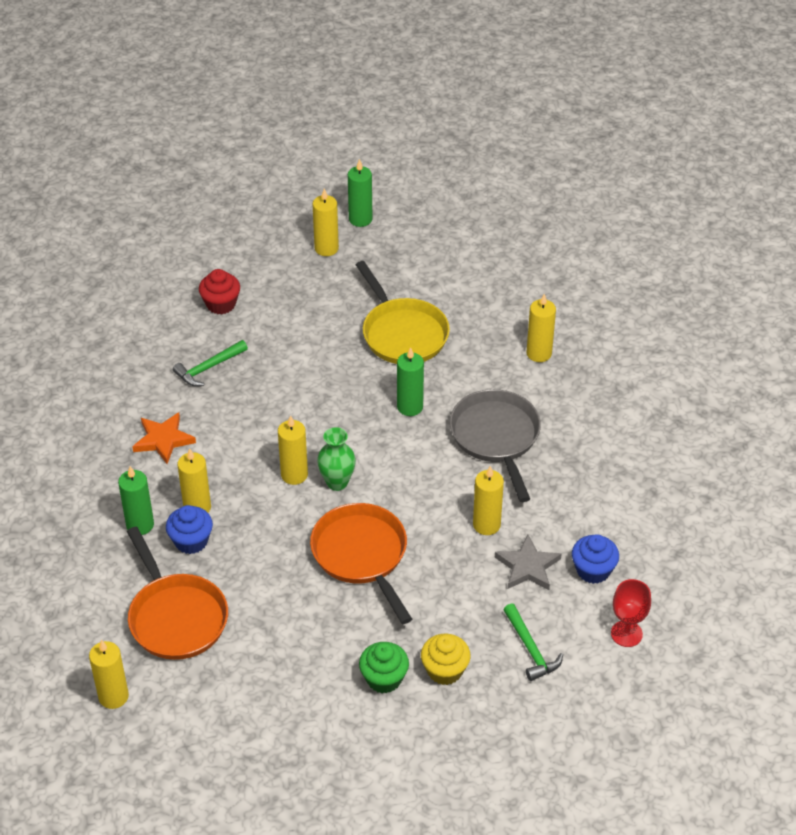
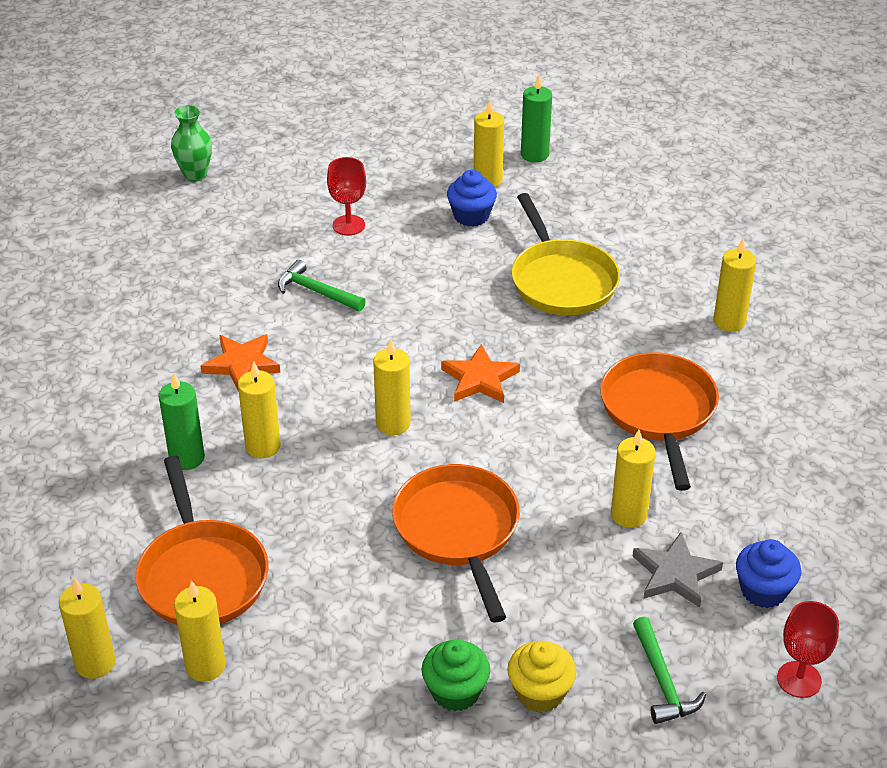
camera: 10 degrees right, 5 degrees down
(191, 541) = (245, 485): blue cupcake -> blue cupcake (471, 216)
(196, 686) = (205, 666): none -> yellow candle
(208, 368) = (316, 292): green hammer -> green hammer turned 60 degrees clockwise
(221, 304) = (348, 225): red cupcake -> red goblet
(337, 482) = (445, 439): green vase -> green vase (195, 175)
(354, 428) = (480, 379): none -> orange star
(410, 407) = (555, 363): green candle -> none
(496, 438) = (659, 412): grey pan -> orange pan

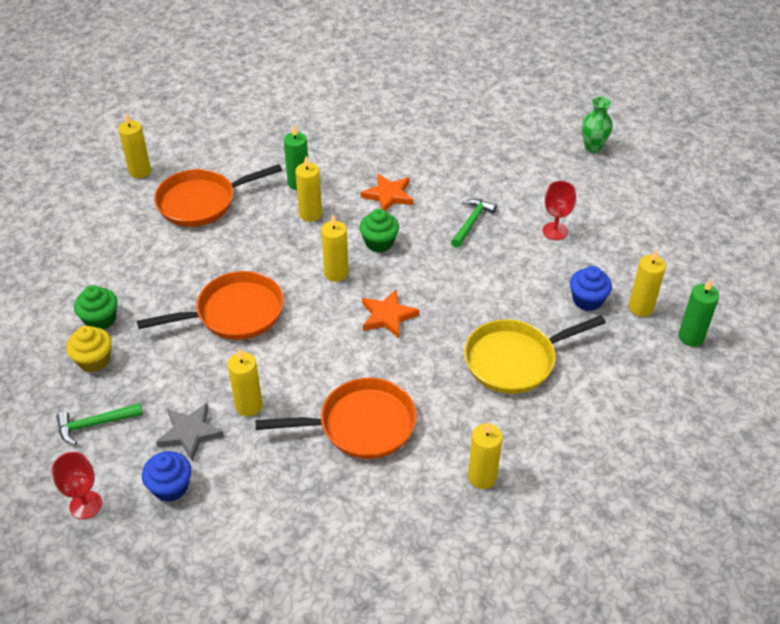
camera: 85 degrees right, 5 degrees up
(205, 666) = (133, 212): yellow candle -> none
(339, 379) = (379, 242): none -> green cupcake

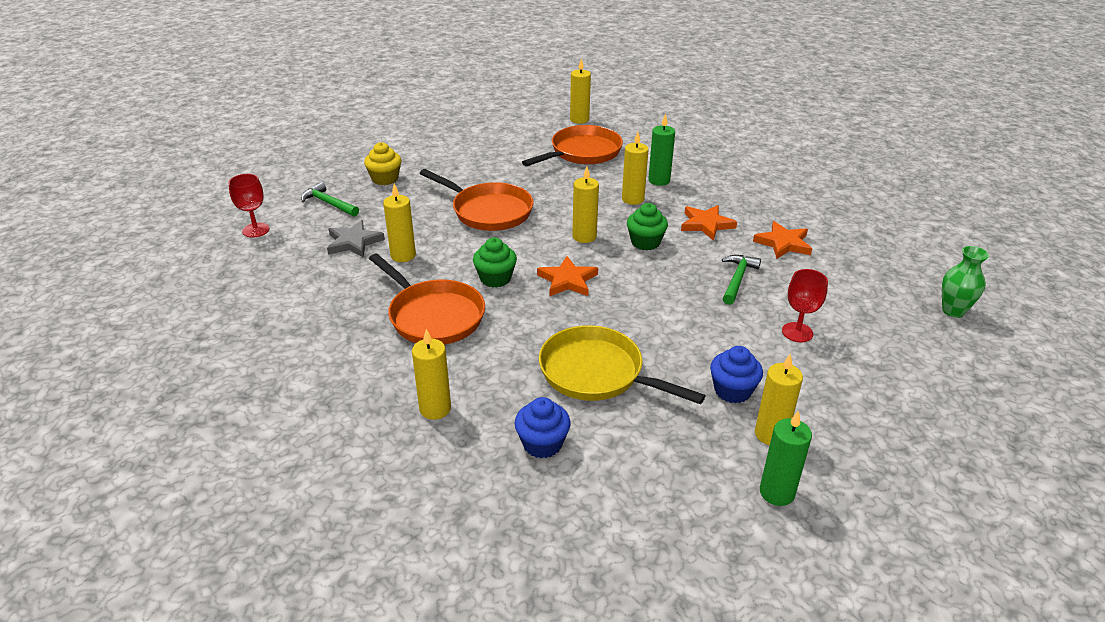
camera: 55 degrees right, 10 degrees down
(100, 320) = (424, 165): green cupcake -> green cupcake (495, 278)
(170, 487) = (297, 256): blue cupcake -> blue cupcake (542, 444)
(202, 202) = (582, 153): orange pan -> orange pan turned 105 degrees clockwise
(451, 172) = (783, 243): none -> orange star
(471, 222) = (737, 279): green hammer -> green hammer turned 60 degrees counterclockwise

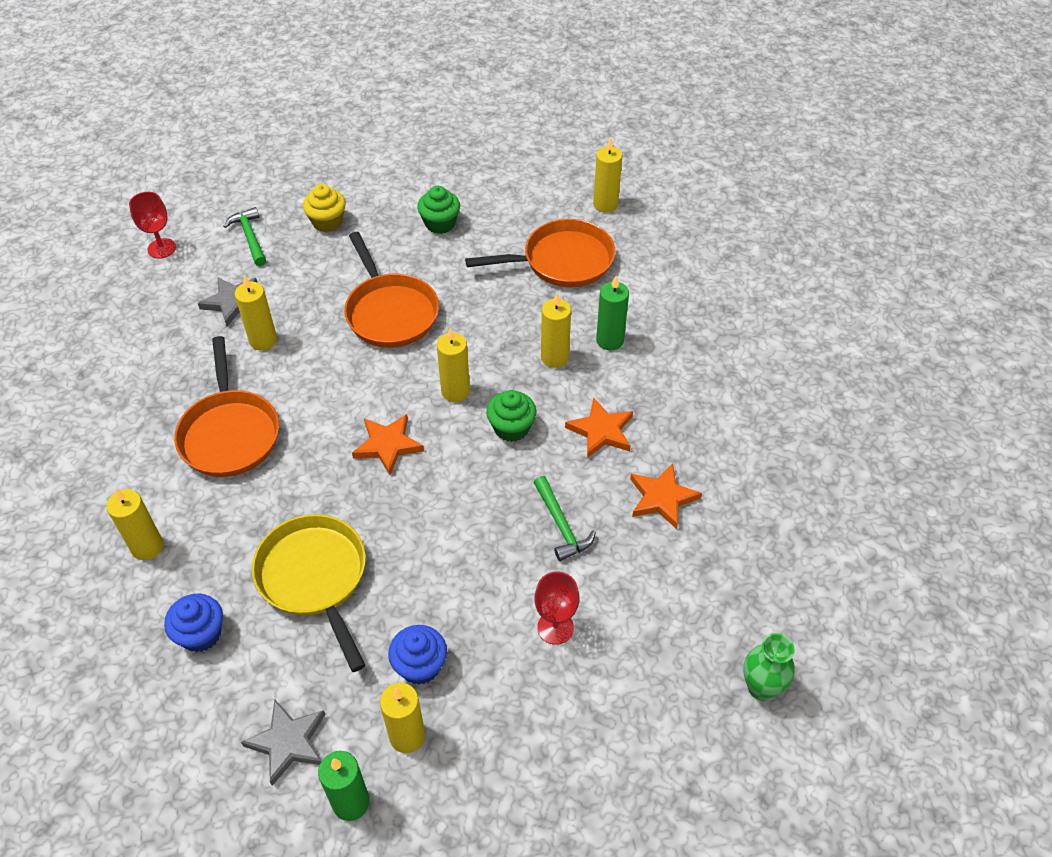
camera: 30 degrees right, 15 degrees up
(495, 278) = (322, 410): green cupcake -> green cupcake (440, 223)
(688, 479) = (288, 742): none -> grey star
(737, 279) = (561, 525): green hammer -> green hammer turned 105 degrees clockwise

